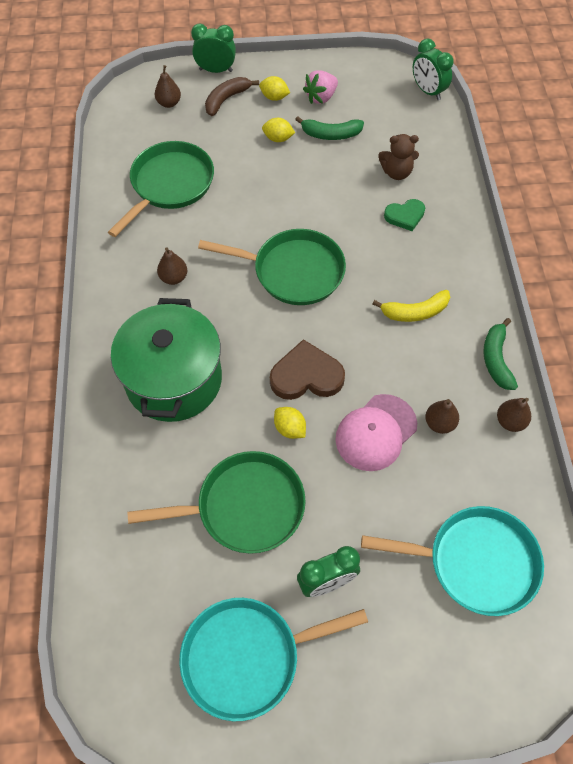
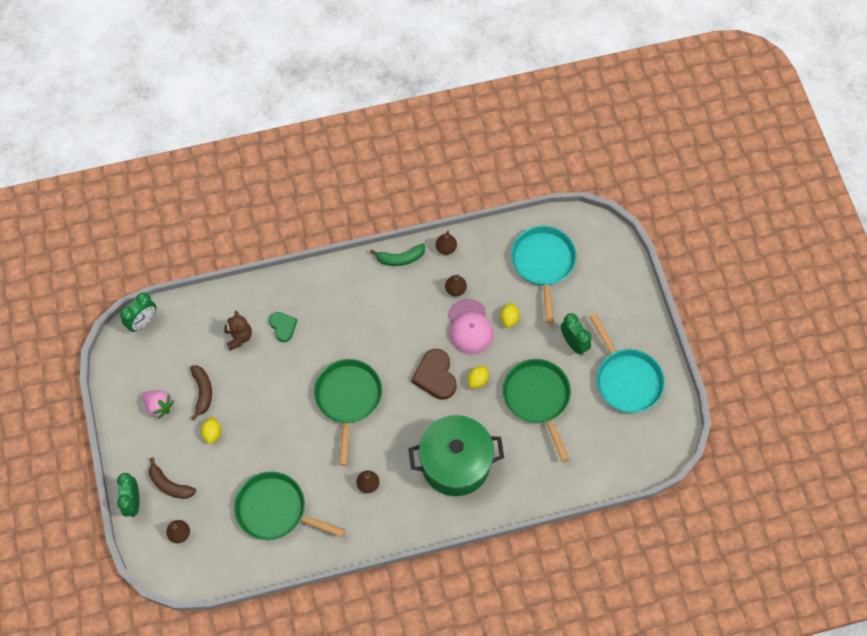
camera: 100 degrees left, 5 degrees up
(274, 97) = (163, 445): yellow lemon -> yellow lemon (509, 319)
(331, 134) = (202, 392): green banana -> brown banana
(376, 432) = (470, 327): pink cap -> pink cap turned 45 degrees clockwise
(415, 312) = (370, 312): yellow banana -> none

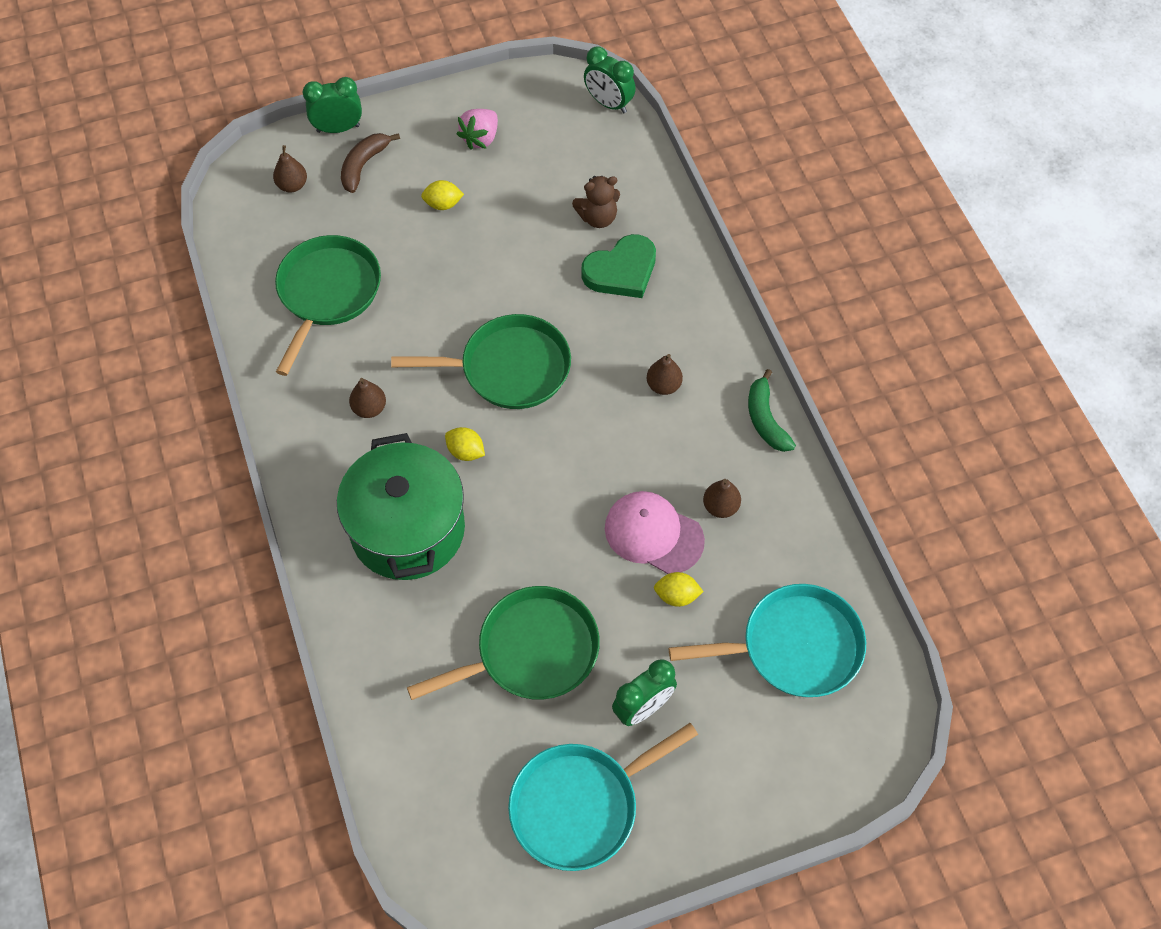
camera: 85 degrees right, 5 degrees down
(202, 392) = (506, 185): brown banana -> none
(283, 327) = (621, 271): green heart -> green heart, size x1.59
(435, 376) = (558, 488): brown heart -> none
(446, 248) = (796, 486): brown pear -> brown pear (663, 385)
(470, 327) = (653, 534): pink cap -> pink cap turned 45 degrees clockwise
(477, 380) = (556, 553): yellow lemon -> yellow lemon (465, 452)

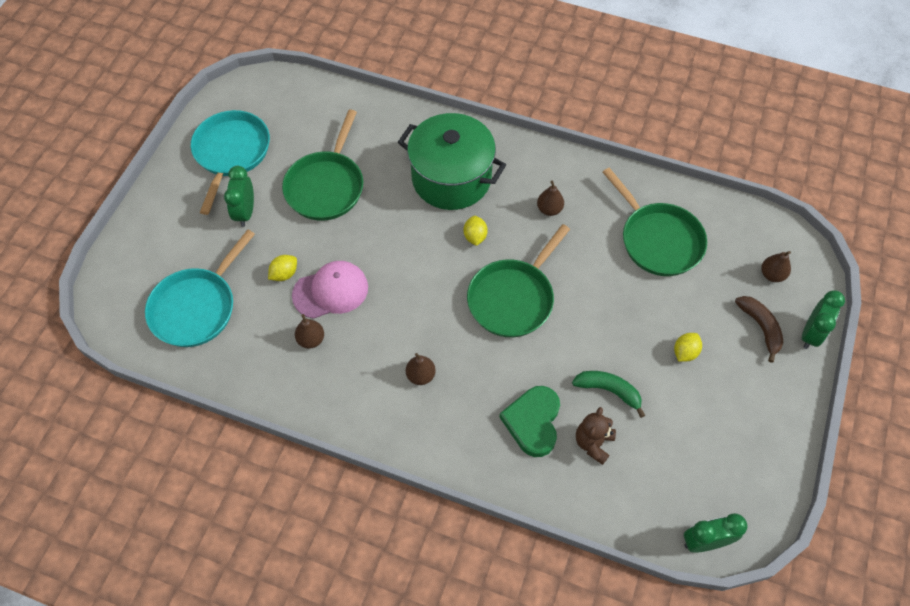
camera: 130 degrees right, 0 degrees up
(465, 452) = (475, 236): yellow lemon -> yellow lemon turned 75 degrees counterclockwise
(480, 138) = (733, 420): pink strawberry -> none
(765, 419) = (340, 415): green banana -> green banana (609, 391)

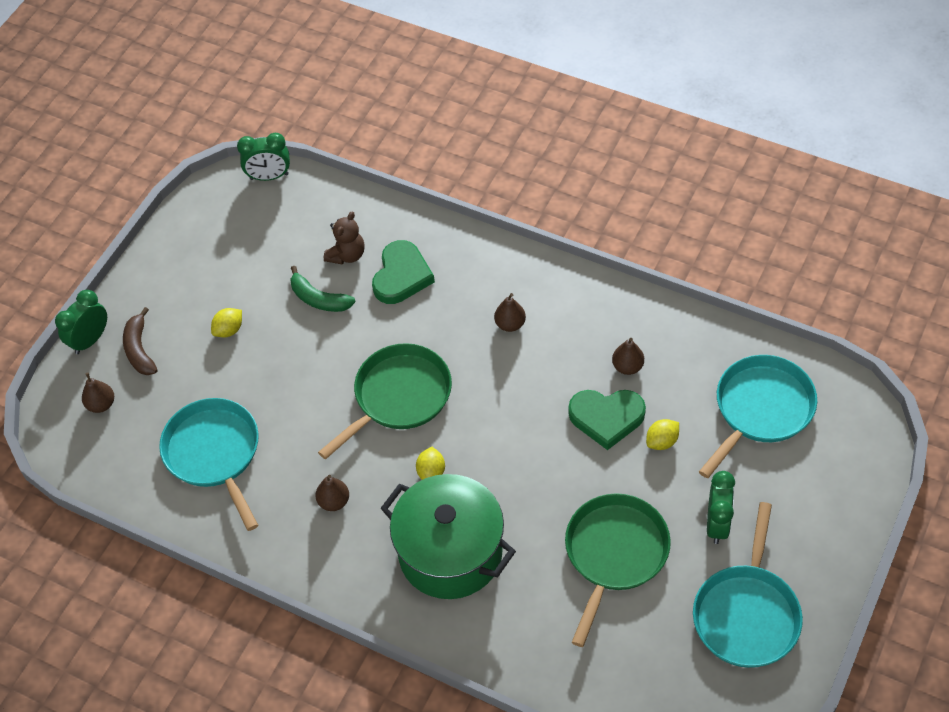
camera: 170 degrees left, 5 degrees down
(331, 291) = (606, 418): pink cap -> green heart
(658, 240) = (214, 453): green pan -> turquoise pan

